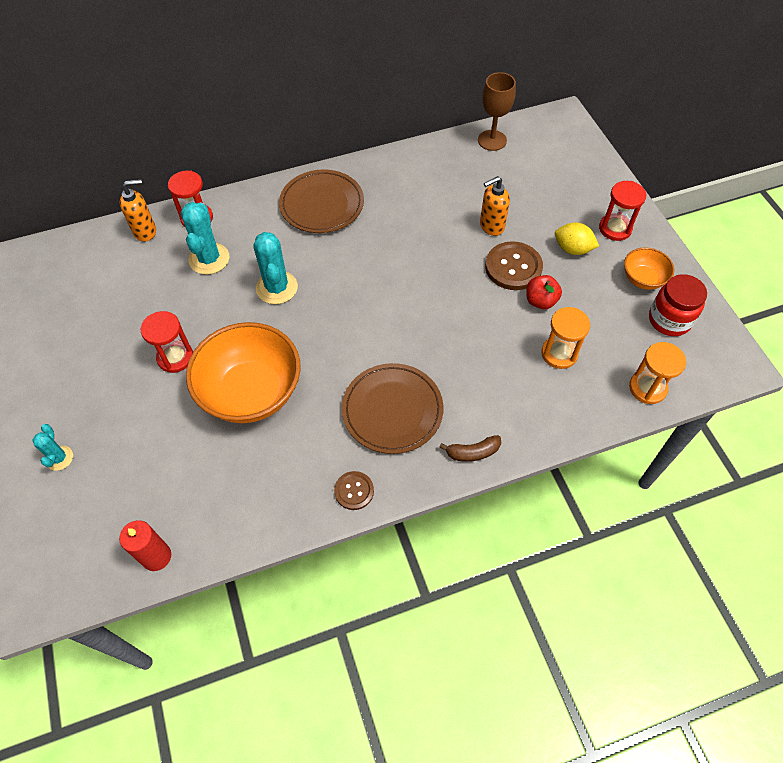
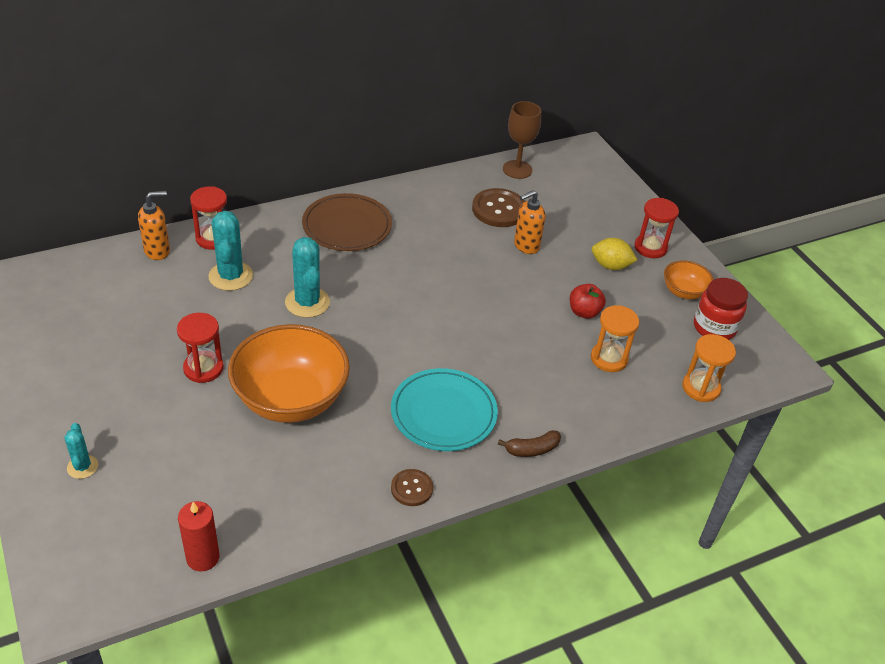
camera: 10 degrees left, 15 degrees down
(392, 410) = (443, 413): brown plate -> turquoise plate
(513, 267) = (553, 282): brown button -> brown button (499, 209)

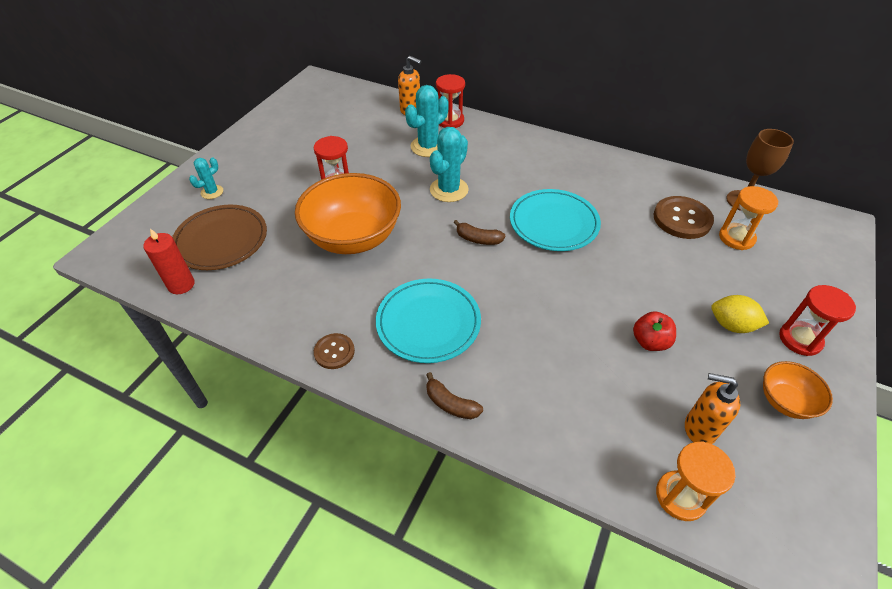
camera: 55 degrees right, 5 degrees up
(347, 226) = (543, 161): brown plate -> brown plate (221, 240)
(388, 325) = (478, 239): none -> brown banana
(423, 273) = (553, 223): none -> turquoise plate
(526, 246) = (668, 258): orange soap dispenser -> orange soap dispenser (699, 429)
(609, 359) = (619, 394): orange hourglass -> orange hourglass (736, 238)
(610, 266) = (731, 325): yellow lemon -> yellow lemon turned 45 degrees counterclockwise
(714, 327) = (777, 458): red jar -> none

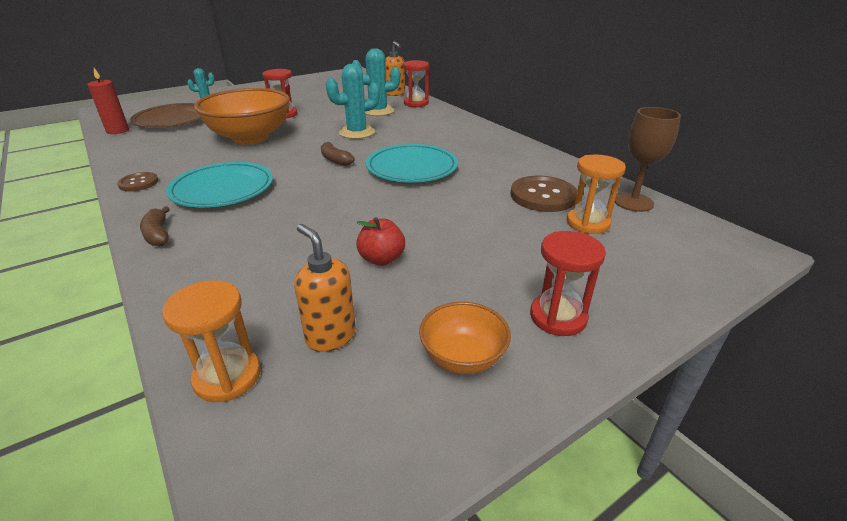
camera: 30 degrees right, 15 degrees down
(731, 325) = (487, 278): yellow lemon -> none

